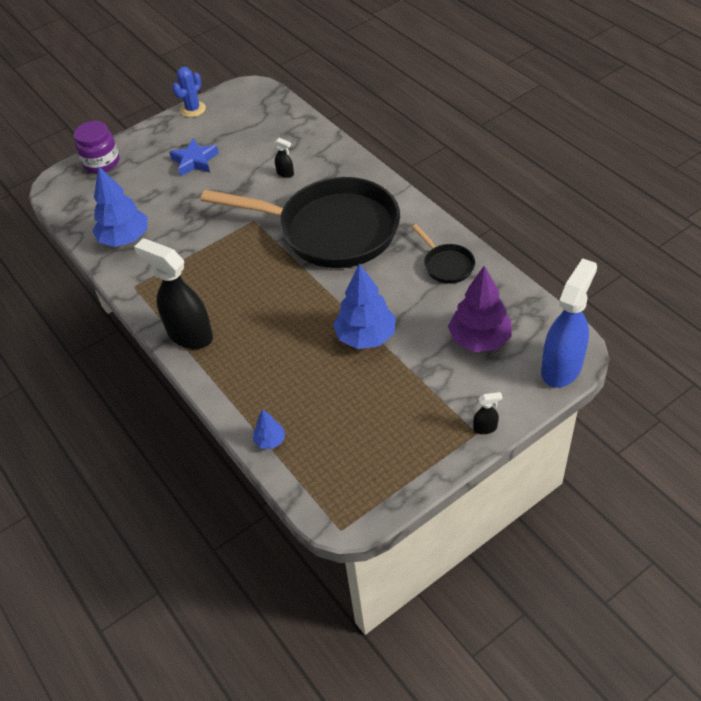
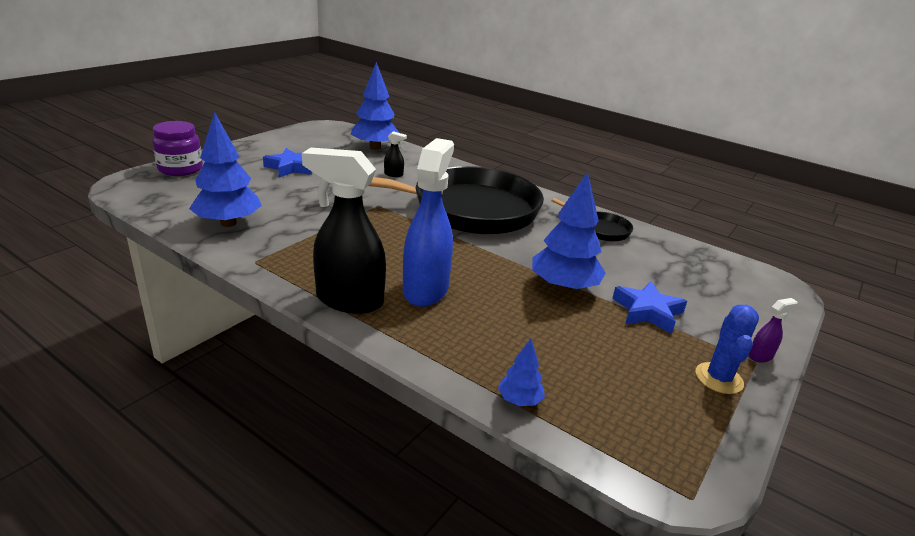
camera: 25 degrees left, 20 degrees down
(193, 109) = (274, 137): blue cactus -> blue cactus (718, 378)
(284, 127) = (375, 147): none -> blue tree
(421, 371) = (647, 311): none -> blue star
(479, 339) = (682, 281): purple tree -> none
(485, 428) = (760, 356): black spray bottle -> purple spray bottle
(562, 367) = (780, 297): blue spray bottle -> blue spray bottle (426, 290)

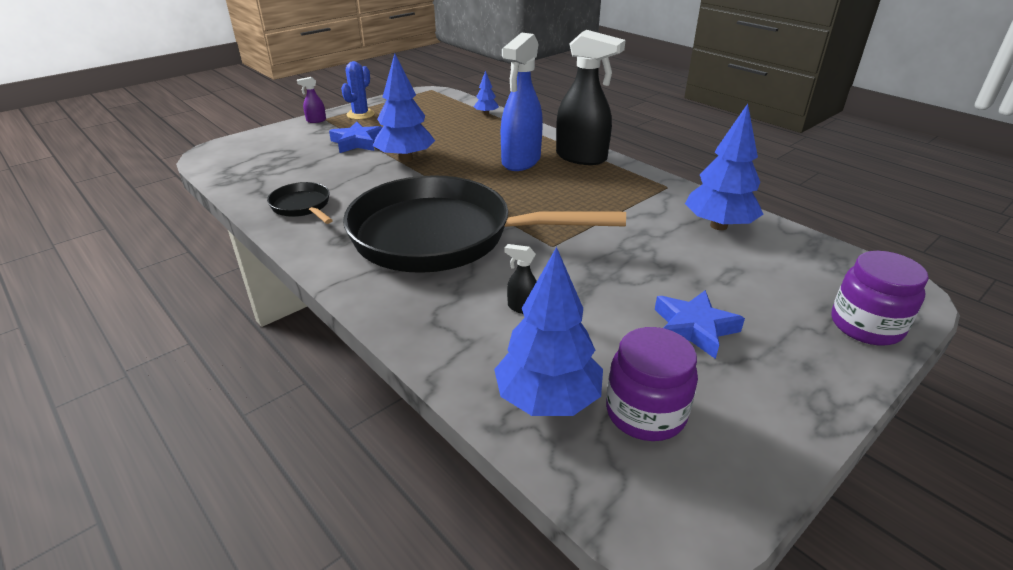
camera: 165 degrees left, 5 degrees up
(330, 144) = (645, 413): none -> purple jar

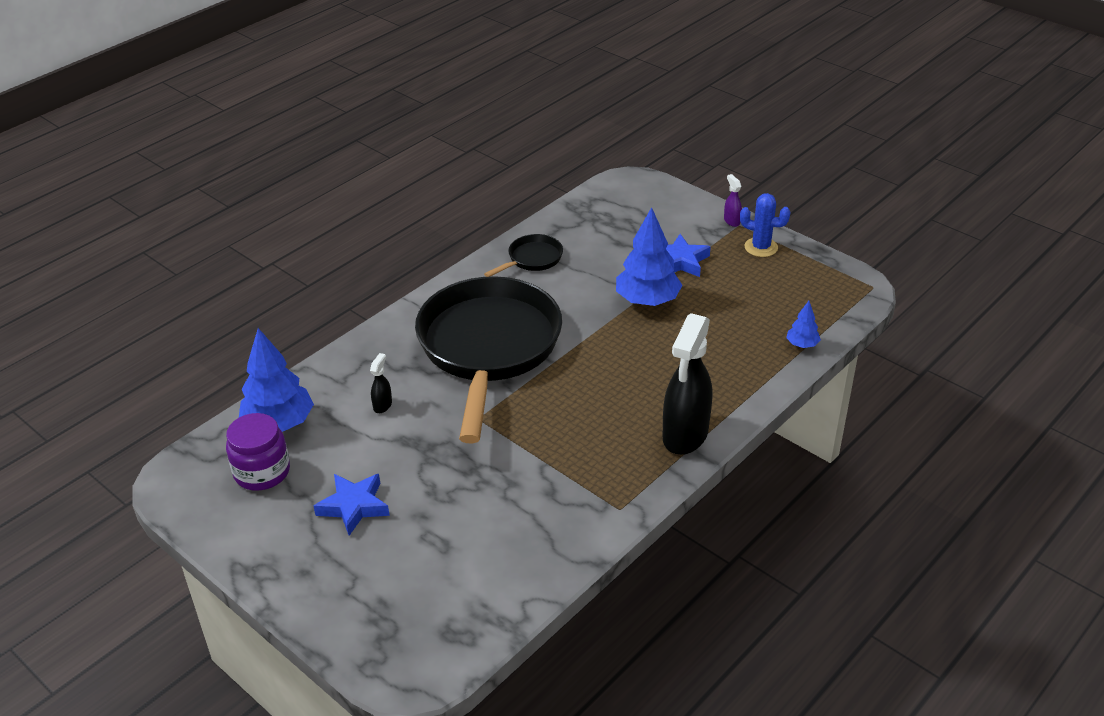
camera: 85 degrees right, 5 degrees up
(520, 161) = (661, 385): blue spray bottle -> none
(718, 225) = (531, 544): blue tree -> none
(866, 326) = (355, 626): purple jar -> none

